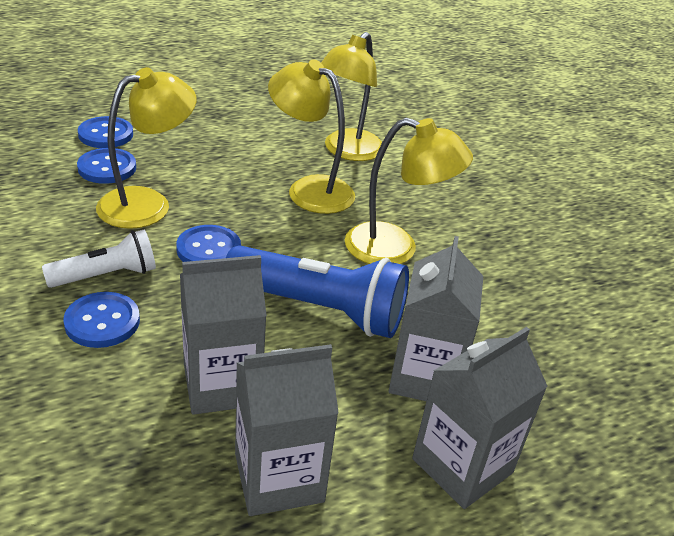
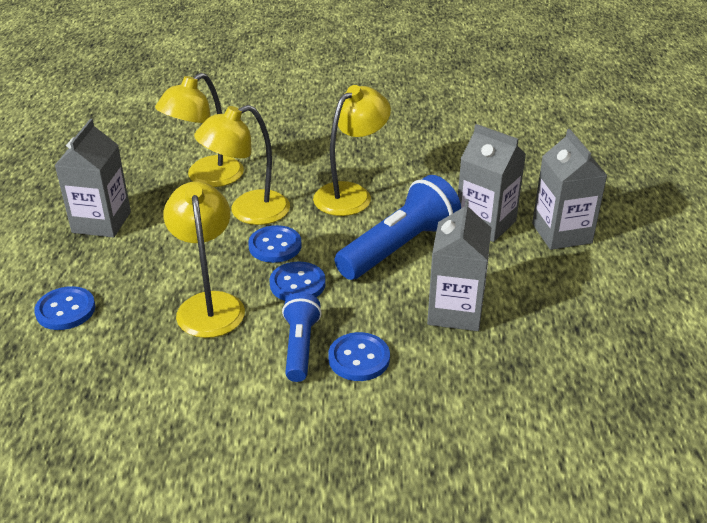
camera: 60 degrees left, 0 degrees up
(106, 275) = (300, 346): white flashlight -> blue flashlight
(107, 168) = (130, 319): blue button -> blue button (275, 246)
(279, 477) = (546, 306): grey carton -> grey carton (101, 222)
(347, 151) = (206, 177): yellow lamp -> yellow lamp turned 75 degrees clockwise

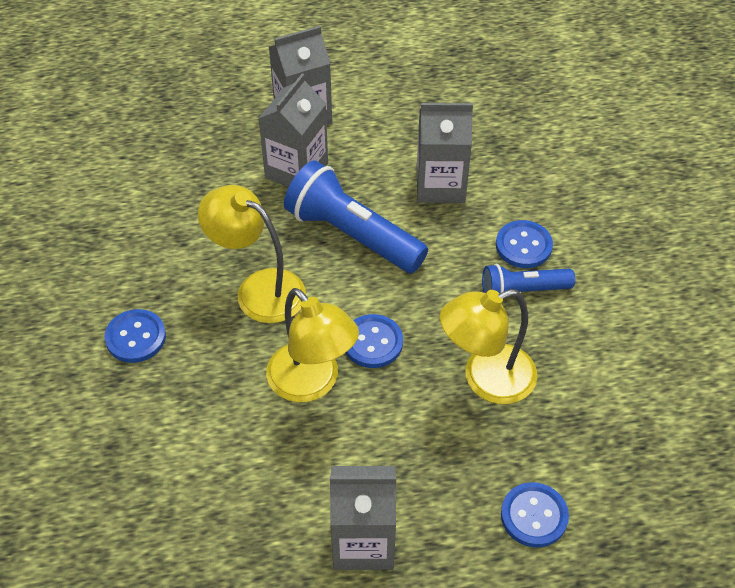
camera: 100 degrees left, 15 degrees up
(206, 177) = (242, 449): yellow lamp -> none
(297, 284) = (432, 310): blue button -> blue button (136, 337)

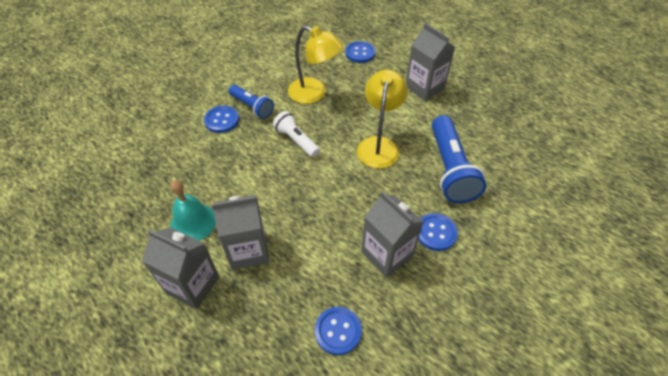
camera: 130 degrees left, 0 degrees up
(258, 289) = (351, 203): yellow lamp -> none
(352, 235) = (275, 189): blue flashlight -> blue flashlight (450, 169)
(373, 342) = (334, 138): blue button -> blue button (338, 331)
(378, 147) = (193, 222): none -> turquoise bell
(410, 300) = (296, 140): none -> white flashlight
(440, 185) = (204, 174): grey carton -> grey carton (387, 254)

